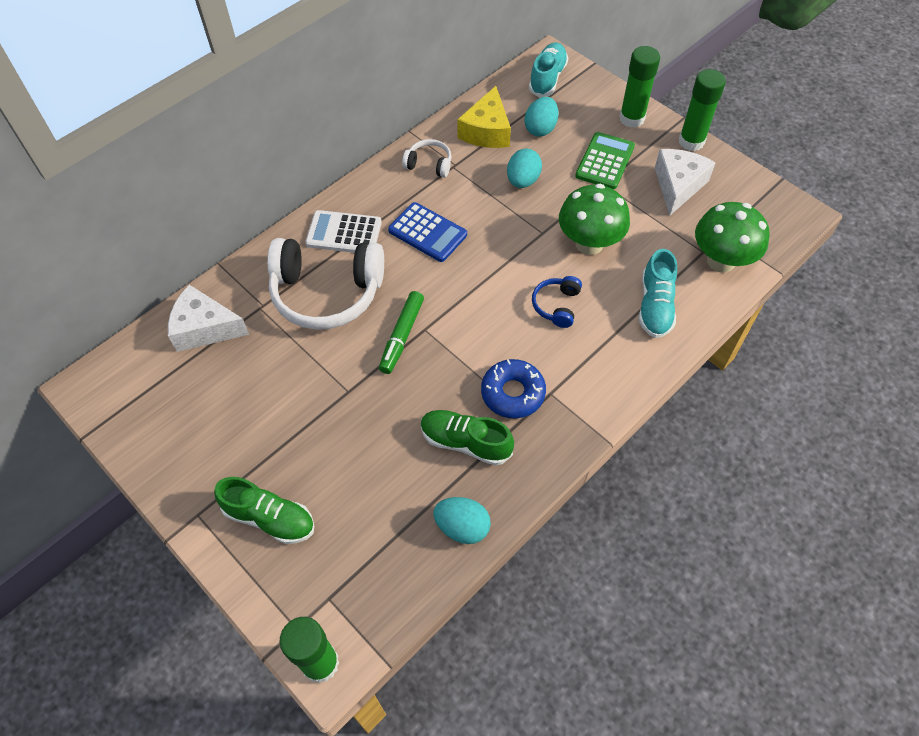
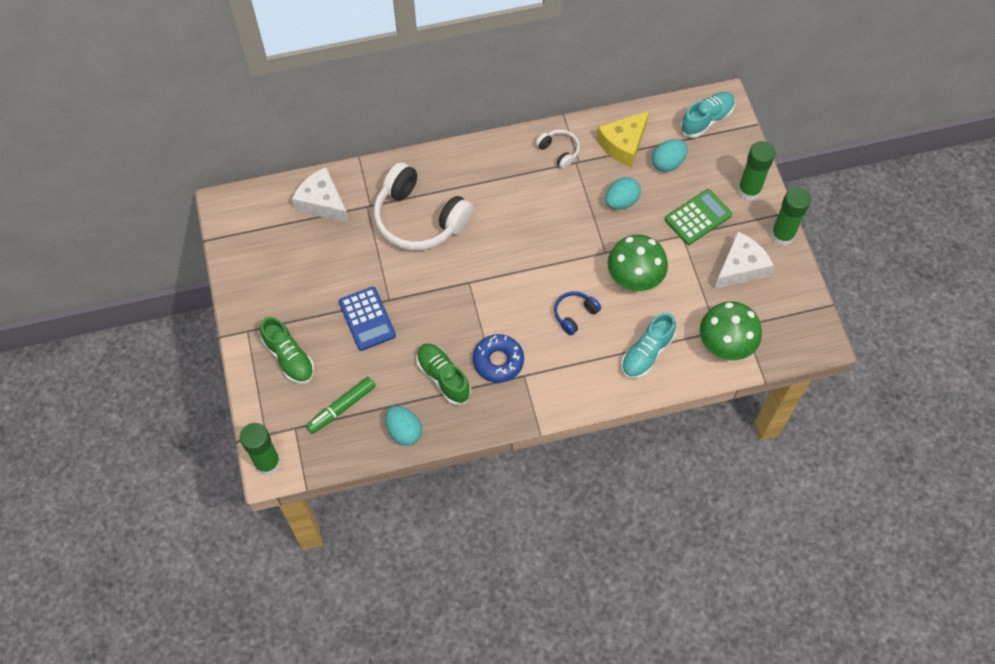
camera: 30 degrees right, 5 degrees up
(344, 233) = (460, 177): white calculator -> none
(402, 336) = (450, 279): green marker -> green marker (341, 408)
(427, 232) = (520, 208): blue calculator -> blue calculator (367, 319)

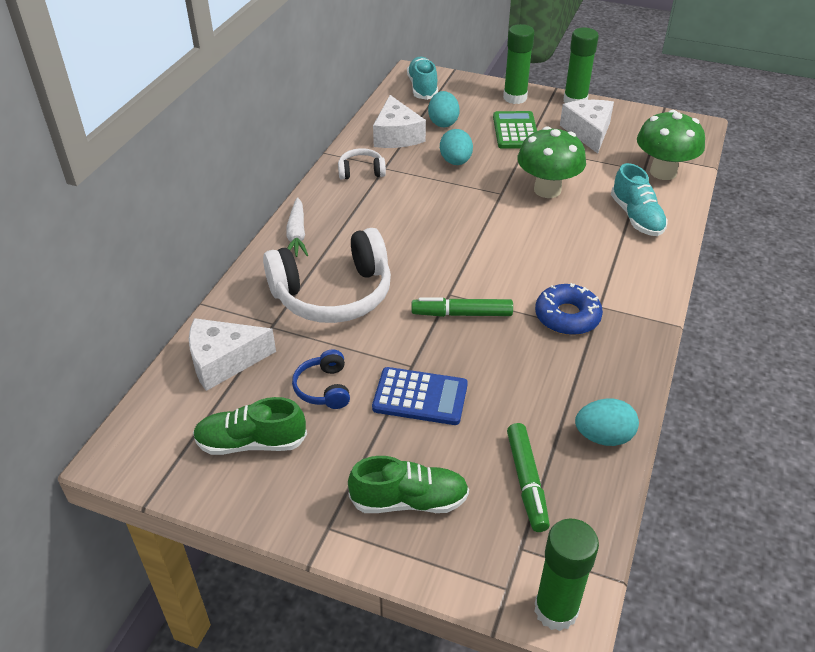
camera: 55 degrees left, 20 degrees down
(443, 377) = (554, 368): green shoe -> green shoe (251, 443)
(455, 300) = (461, 314): none -> green marker
(460, 161) = (297, 234): none -> white carrot
(574, 314) = (554, 241): blue headphones -> blue headphones (324, 388)
(623, 144) = (396, 135): yellow cheese -> white cheese

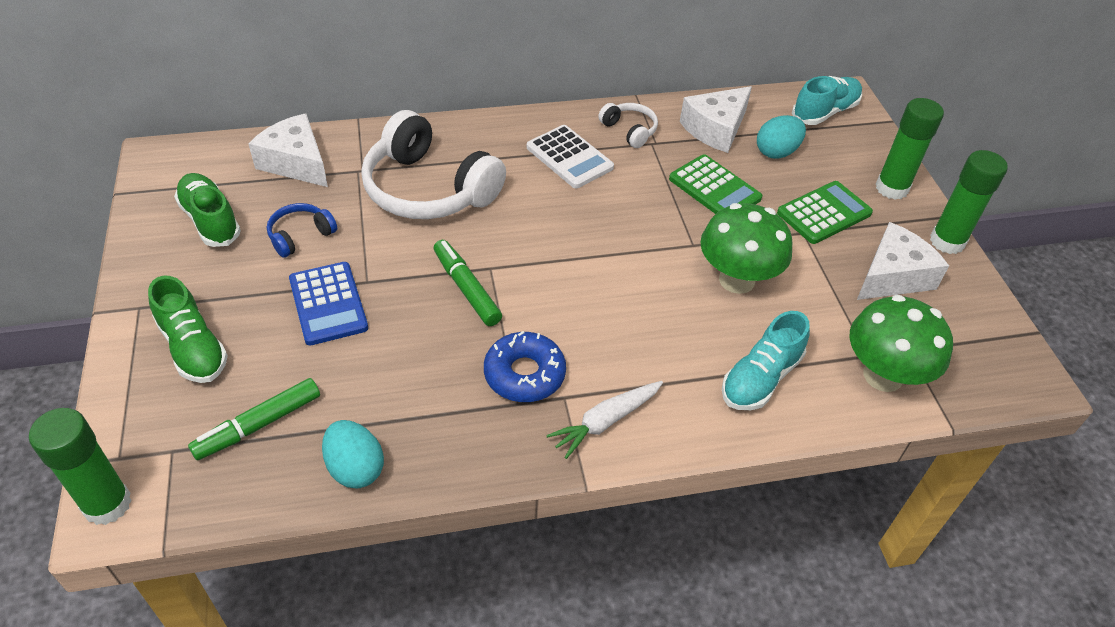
camera: 55 degrees right, 5 degrees up
(297, 234) = (494, 131): white carrot -> white carrot (605, 422)
(364, 210) = (569, 157): none -> white calculator
(455, 162) = (714, 189): turquoise egg -> green calculator

